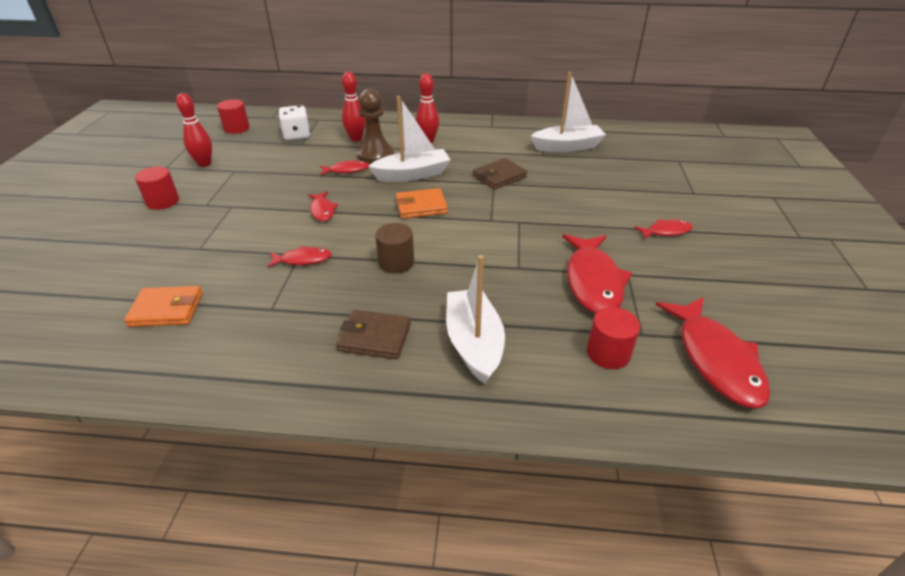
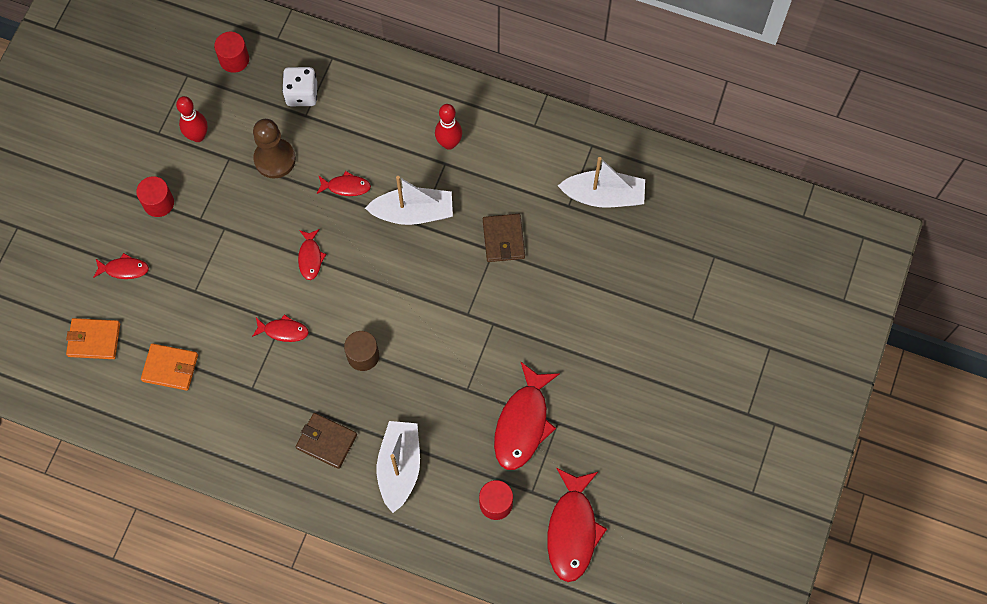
camera: 15 degrees right, 30 degrees up
(356, 139) = (368, 119): red bowling pin -> none
(375, 155) = (382, 162): brown pawn -> brown pawn (275, 159)
(421, 206) = (407, 274): orange wallet -> orange wallet (94, 340)
(499, 176) = (503, 239): brown wallet -> brown wallet turned 75 degrees counterclockwise
(666, 231) = (625, 374): red fish -> red fish (124, 269)

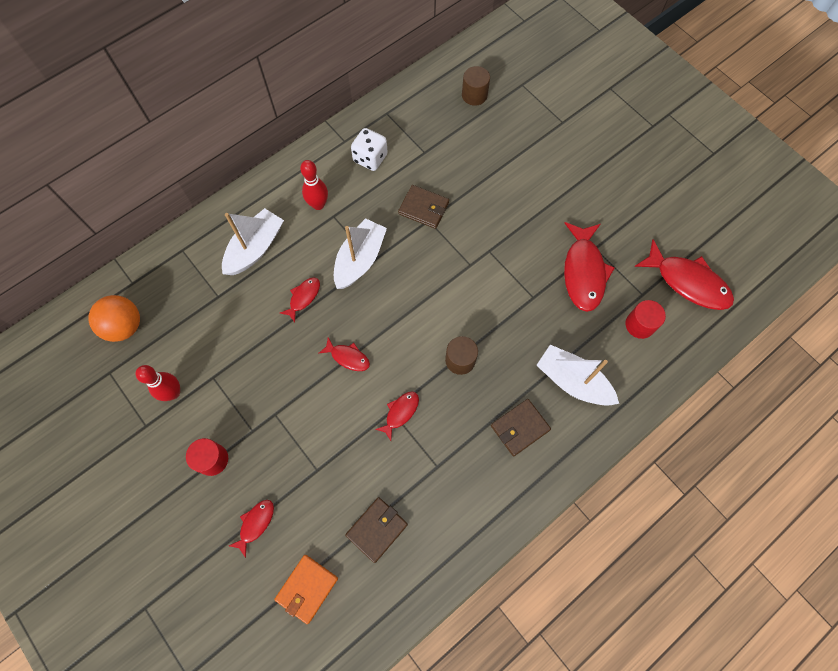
camera: 60 degrees left, 0 degrees up
(170, 368) = (377, 529): orange wallet -> brown wallet
(234, 59) = (124, 326): red cylinder -> orange ball
(275, 159) = (240, 340): brown pawn -> none
(302, 94) = (197, 289): white dice -> white dice (370, 158)
(523, 423) = (583, 272): red fish -> red fish turned 45 degrees clockwise
(603, 196) = (432, 126): white boat -> white boat (255, 248)
(669, 216) = (474, 95): none -> brown cylinder

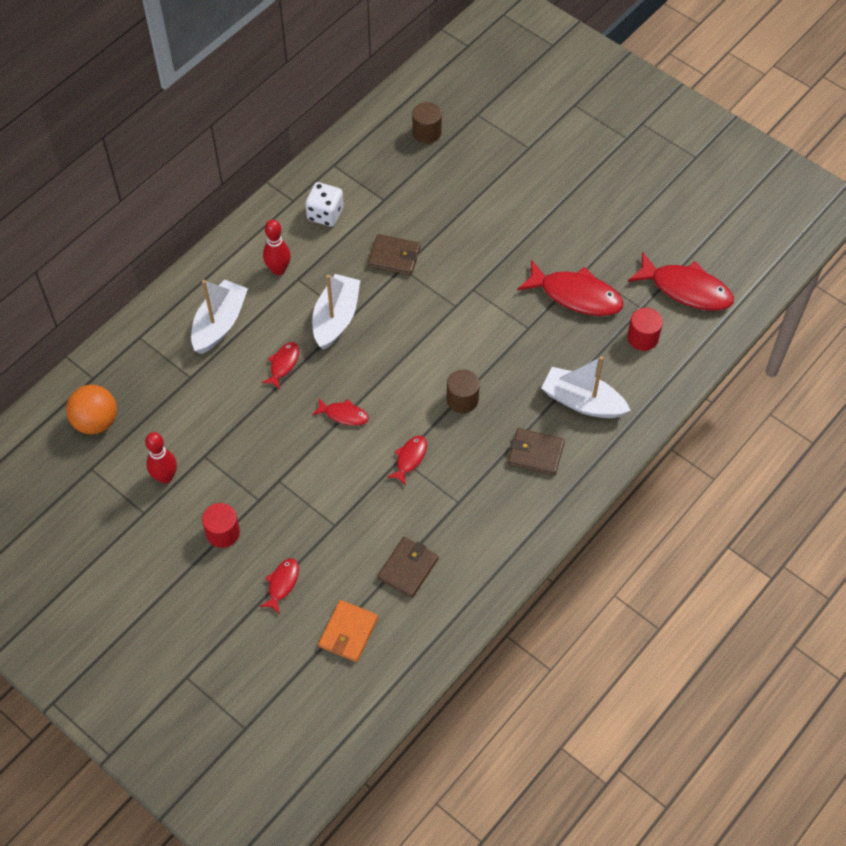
camera: 10 degrees left, 10 degrees down
(520, 428) = (535, 453): brown wallet -> brown wallet turned 60 degrees clockwise
(583, 272) = (576, 295): red fish -> red fish turned 60 degrees counterclockwise

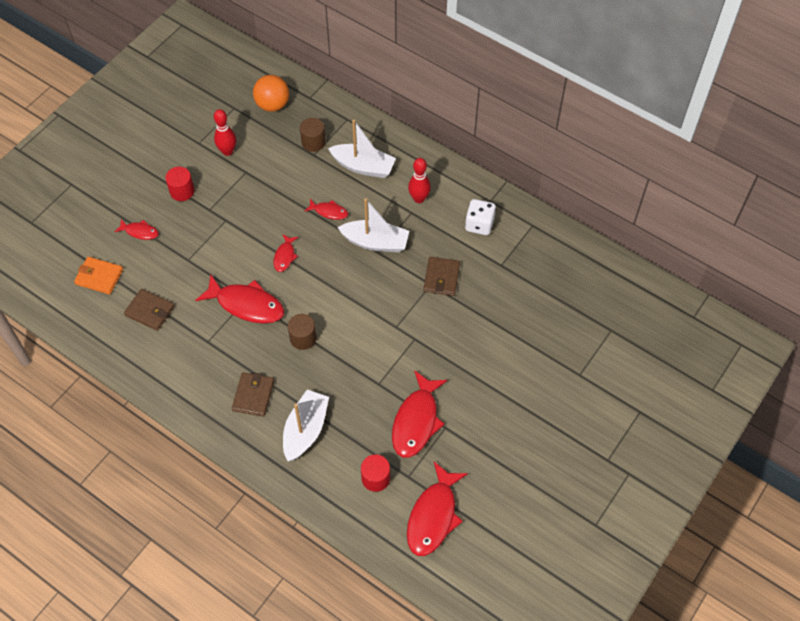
camera: 85 degrees right, 0 degrees up
(410, 458) = (246, 305): red fish -> red fish, size x1.96
(426, 132) = (581, 291): brown cylinder -> brown cylinder (313, 142)

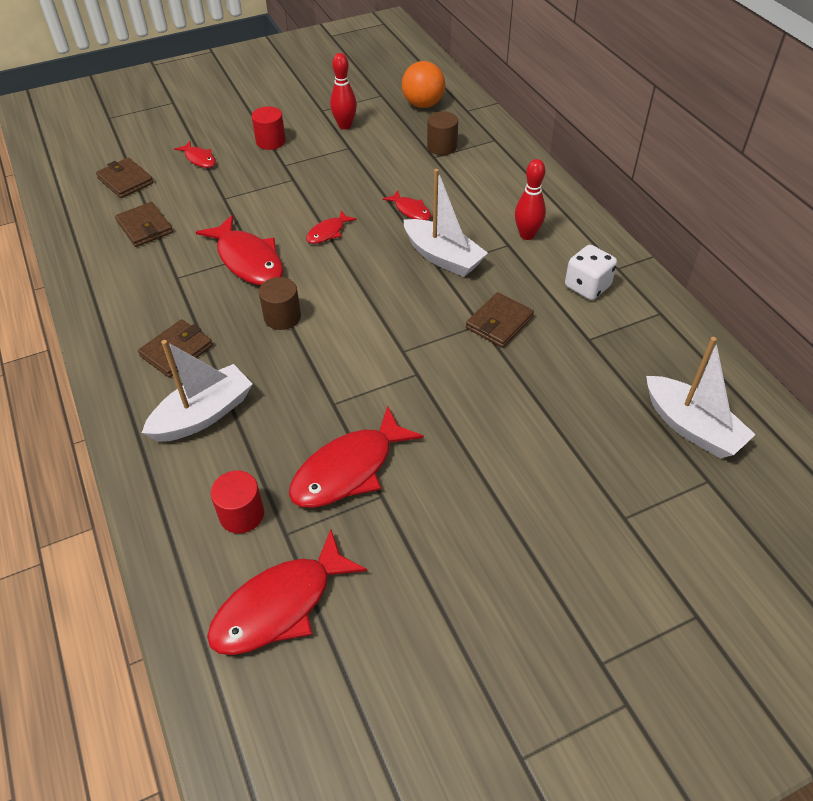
camera: 30 degrees right, 10 degrees down
(99, 277) = (125, 181): orange wallet -> brown wallet
(363, 166) = (482, 185): white boat -> white boat (691, 427)

